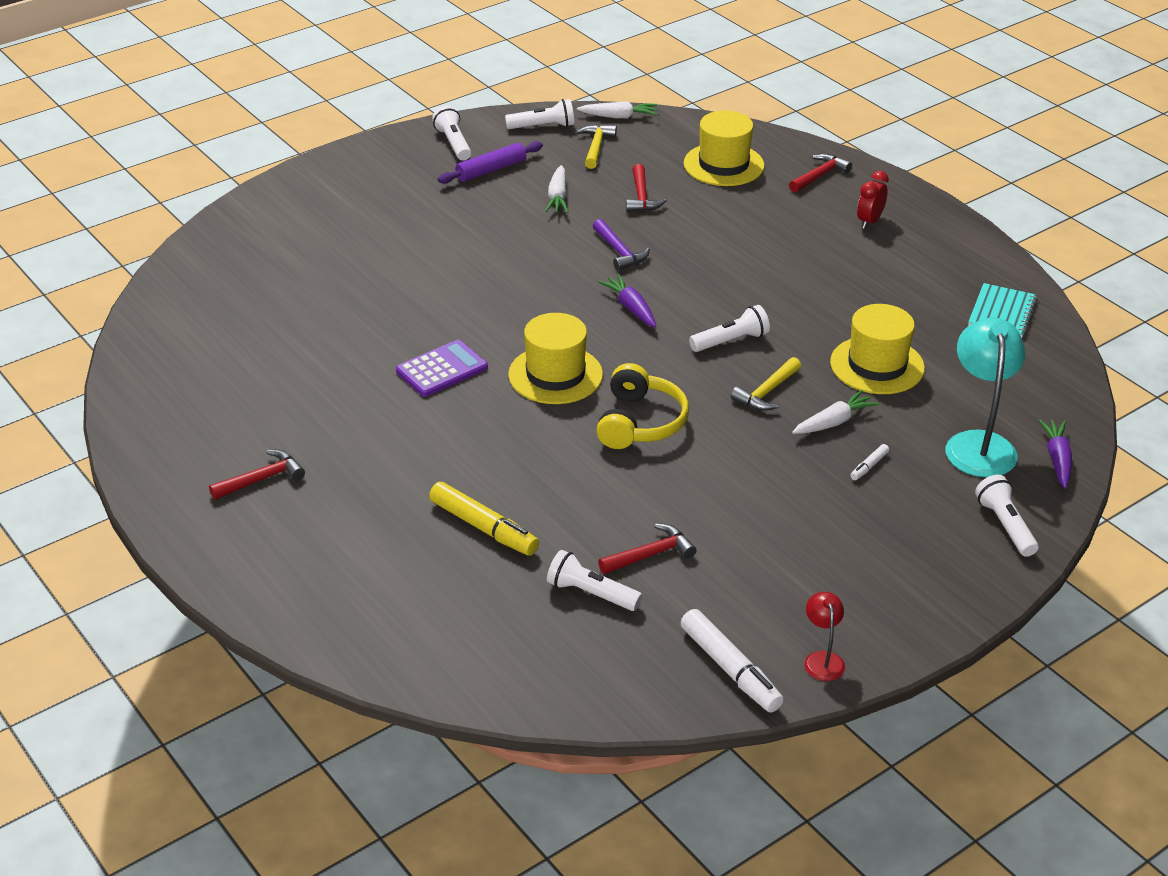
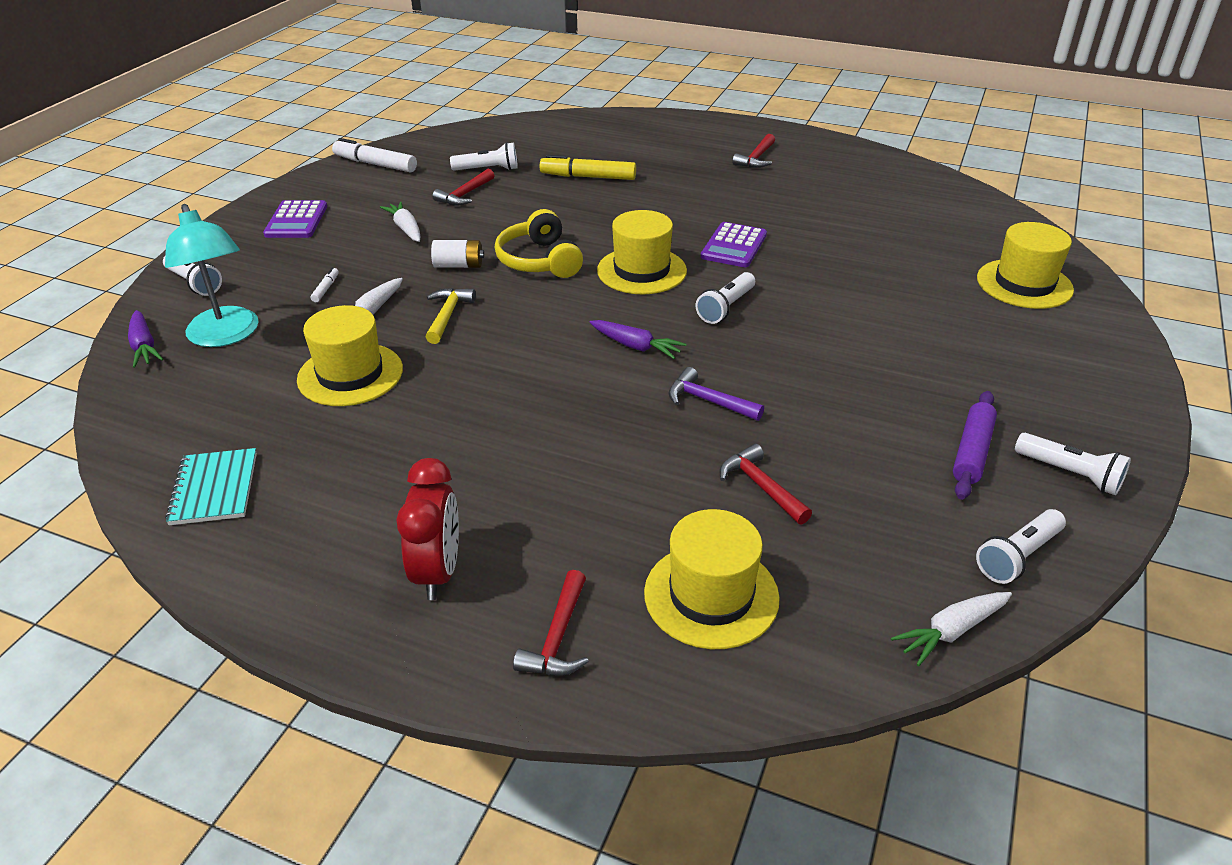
camera: 150 degrees right, 0 degrees up
(263, 246) = (1024, 284): none -> yellow hat
(557, 197) = (853, 445): white carrot -> white carrot (406, 228)
(596, 147) = (908, 549): yellow hammer -> none
(723, 447) = (458, 265): none -> white battery
(730, 341) = (513, 348): white flashlight -> white flashlight (726, 307)
(822, 659) = (318, 182): red lamp -> none
(869, 221) = (438, 572): red clock -> red clock, size x1.51
(872, 588) = (296, 220): none -> purple calculator

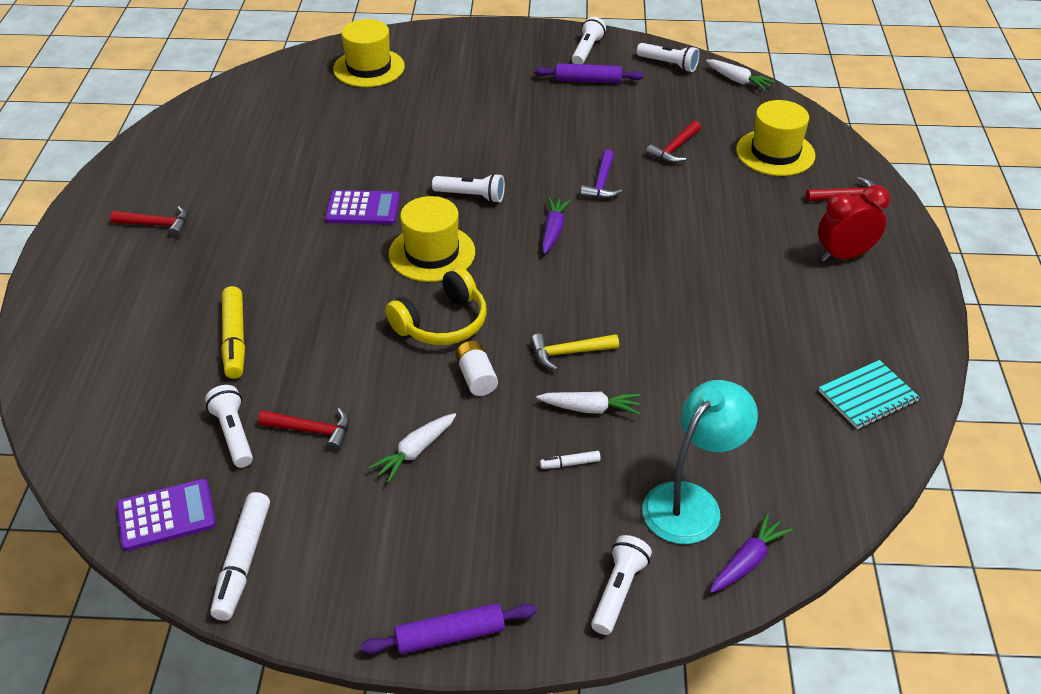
camera: 110 degrees left, 5 degrees up
(242, 218) = (450, 635): none -> purple rolling pin
(296, 220) = (434, 570): purple calculator -> purple calculator (166, 515)
(350, 374) = (690, 381): yellow hat -> none

